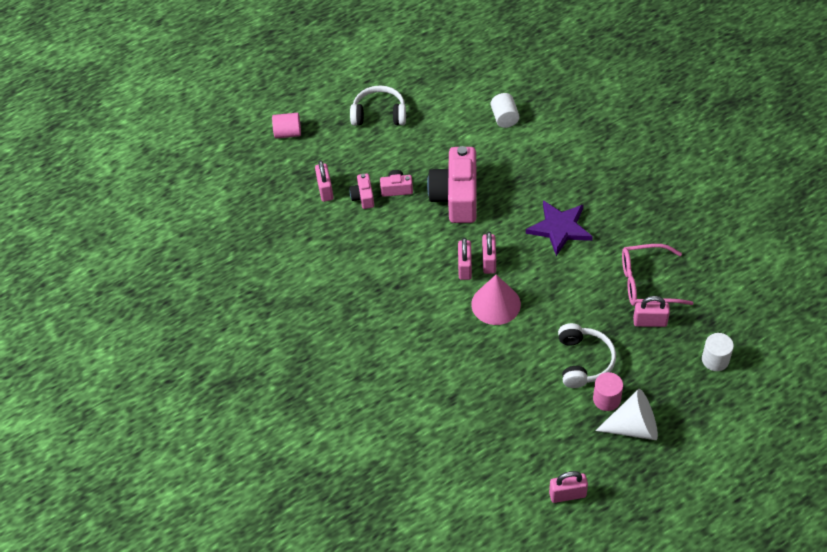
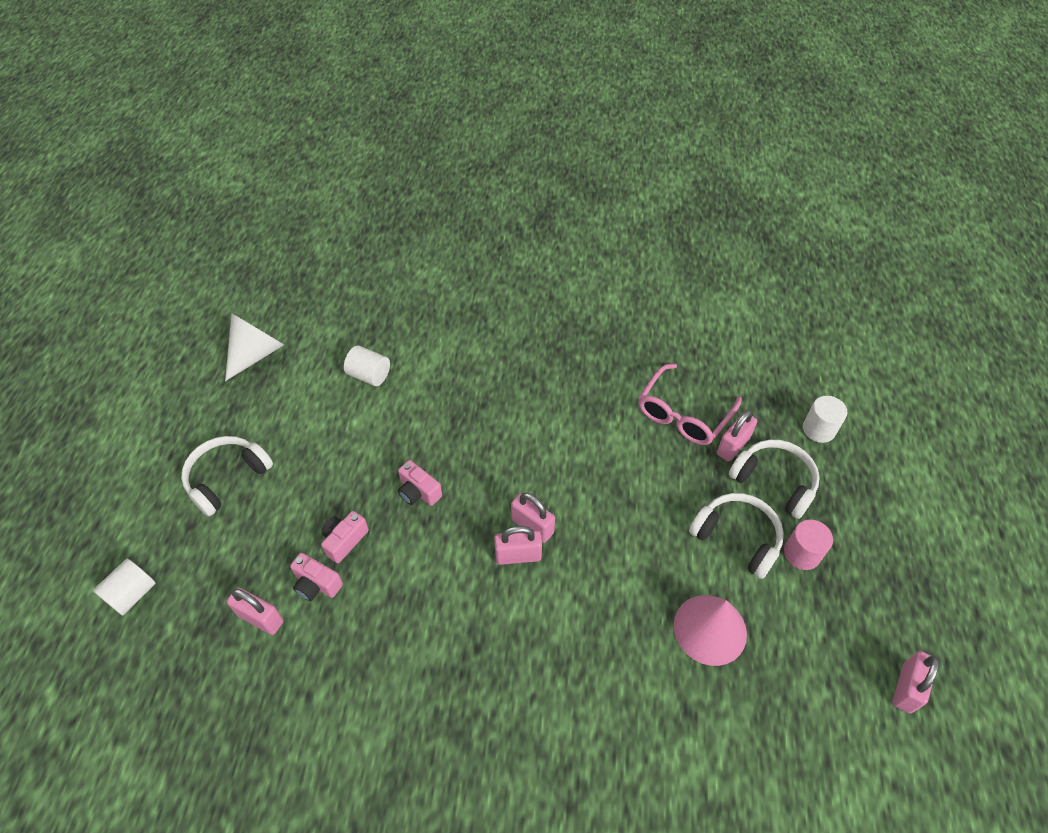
camera: 55 degrees left, 0 degrees up
(288, 133) = (132, 594): pink cylinder -> white cylinder
(456, 197) = (418, 492): pink camera -> pink camera, size x0.46
(465, 267) = (518, 555): pink padlock -> pink padlock turned 45 degrees counterclockwise
(496, 304) = (594, 563): pink cone -> pink cone (710, 629)
(559, 228) = (552, 433): purple star -> none
(634, 427) = (854, 555): white cone -> white cone (256, 353)
(645, 358) = (774, 482): none -> white headphones

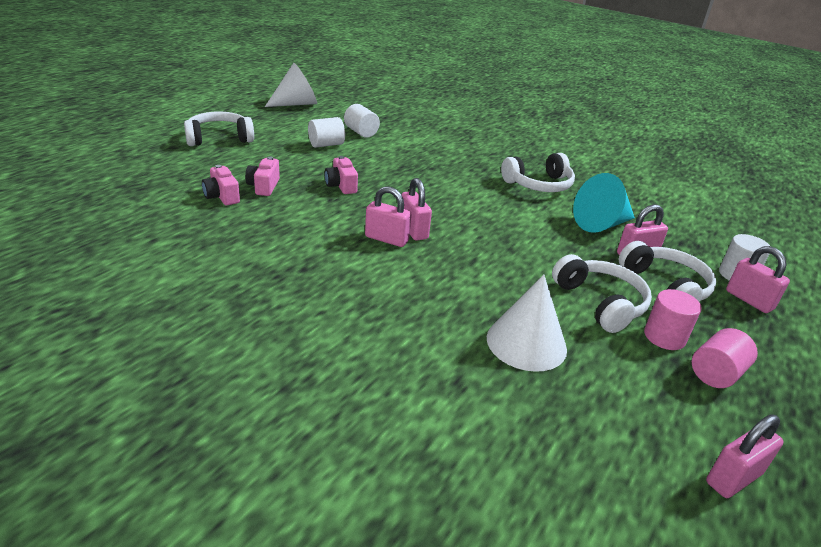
camera: 25 degrees right, 20 degrees down
(132, 594) = (103, 158): white cylinder -> white cylinder (326, 144)
(261, 618) = (167, 196): pink padlock -> pink padlock (749, 300)
(344, 540) = (264, 186): pink camera -> pink camera turned 60 degrees counterclockwise
(598, 376) = (539, 185): none -> white headphones
(683, 414) = (601, 224): pink glasses -> turquoise cone
(710, 629) = (526, 343): pink cone -> white cone
(853, 577) = (716, 373): none -> pink cylinder

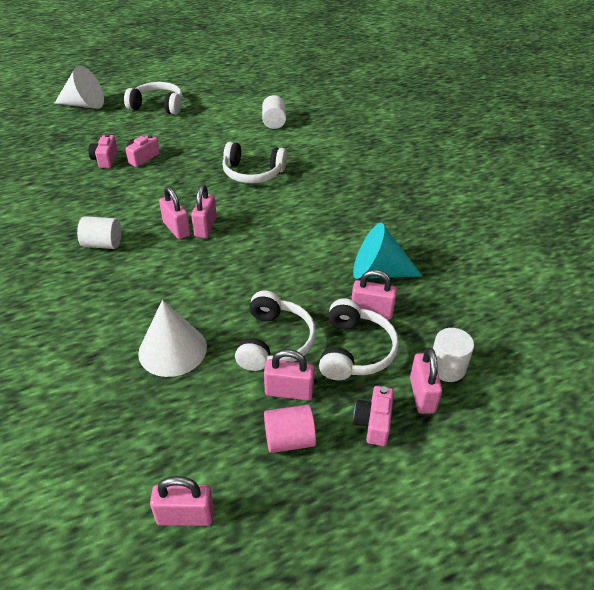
camera: 35 degrees right, 10 degrees up
(296, 104) = (253, 82): white cone -> white cone (84, 105)
(326, 144) = (231, 129): white cylinder -> white cylinder (103, 244)
(341, 186) = (198, 171): pink camera -> pink camera (373, 423)
(539, 185) = (371, 215): white headphones -> white headphones (252, 173)
(664, 337) = (289, 392): pink cylinder -> pink padlock

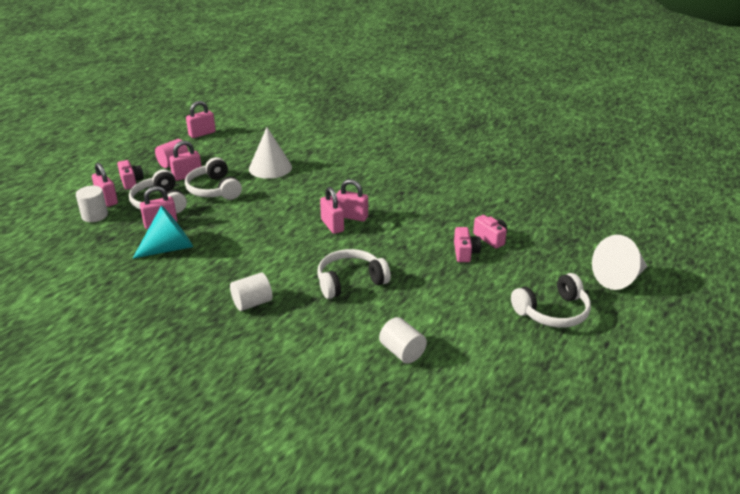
camera: 145 degrees right, 10 degrees down
(103, 244) = (386, 190): white cylinder -> white cylinder (252, 303)

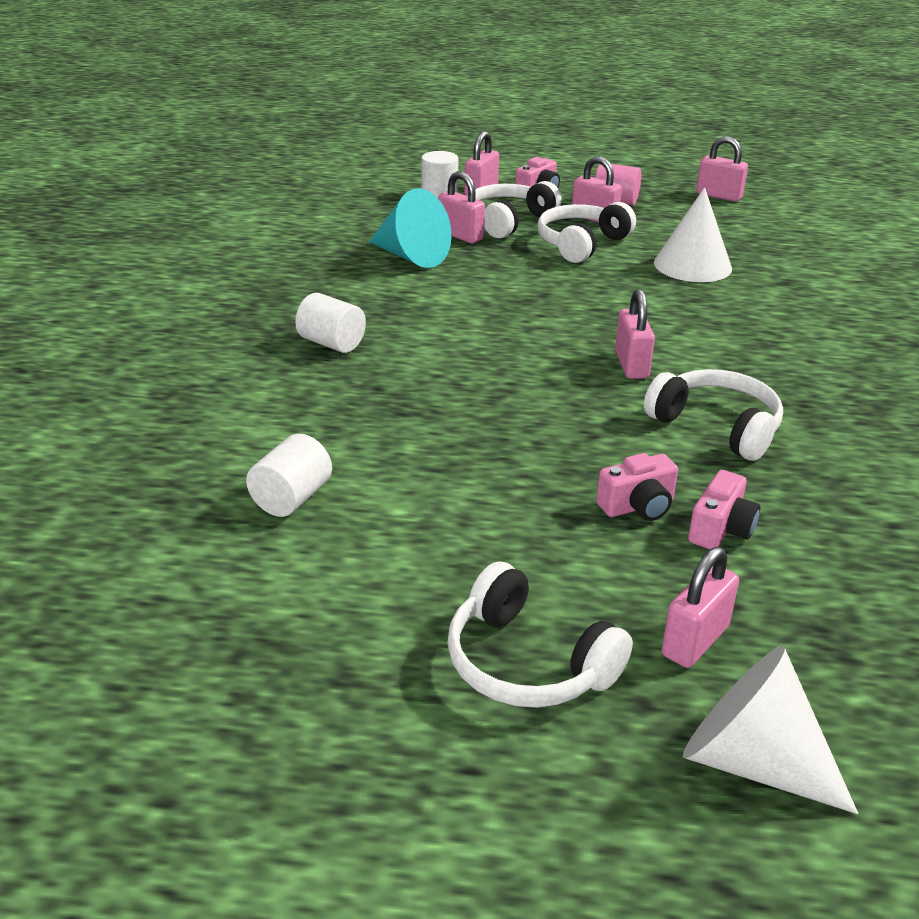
camera: 65 degrees right, 0 degrees up
(332, 225) = (586, 354): pink padlock -> pink padlock (695, 641)
(350, 281) = (445, 407): white headphones -> white headphones (717, 426)

